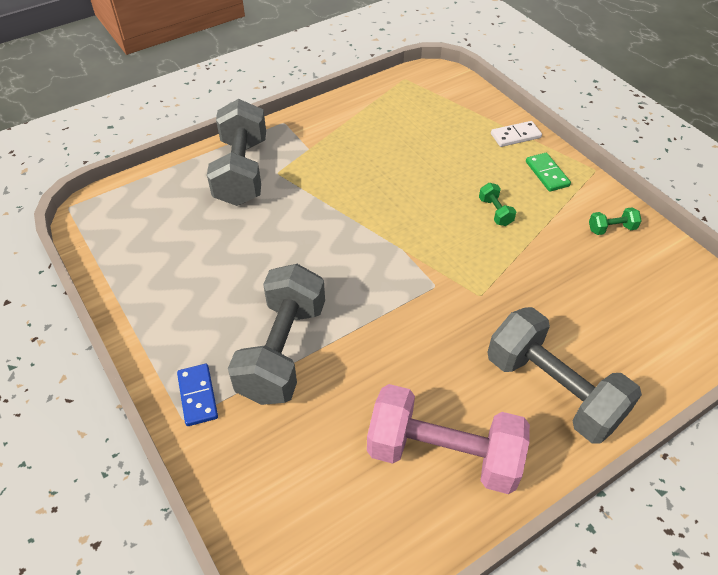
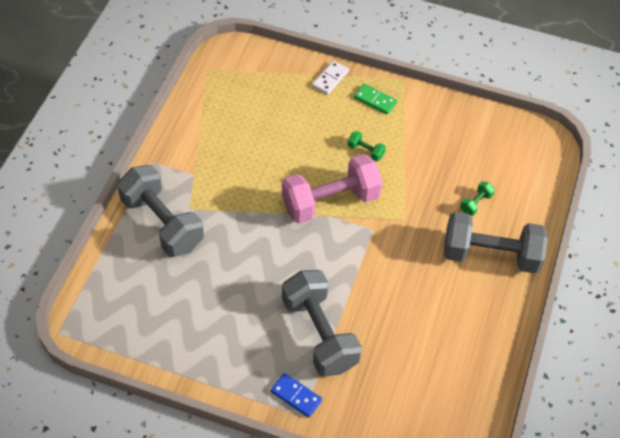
camera: 40 degrees left, 5 degrees up
(443, 454) = (463, 332): pink dumbbell -> pink dumbbell (330, 201)
(611, 229) = (445, 121): green dumbbell -> green dumbbell (475, 203)

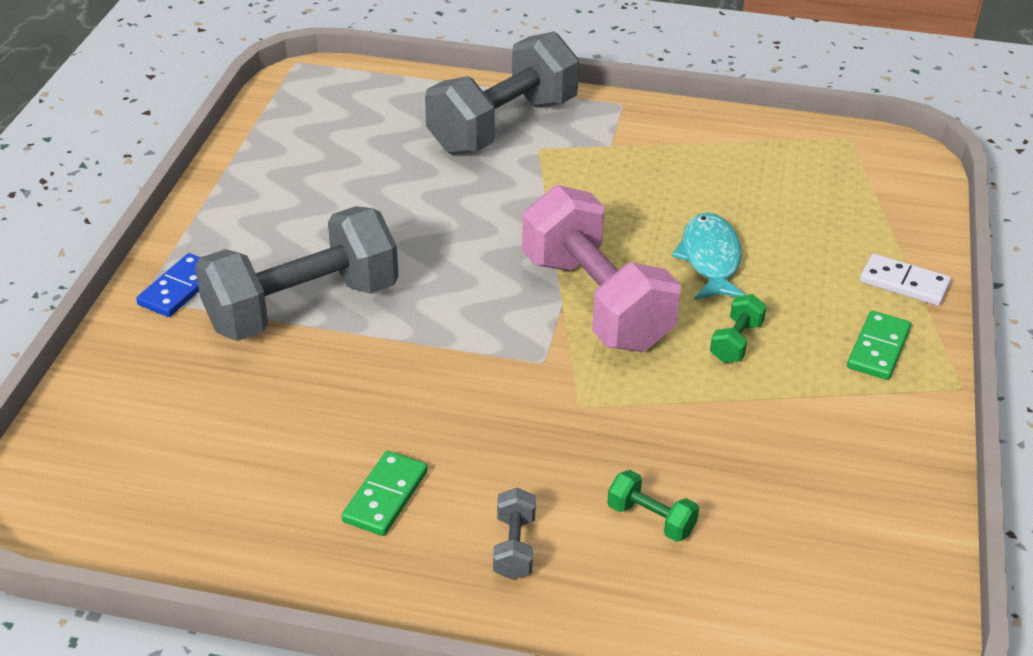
camera: 85 degrees right, 15 degrees down
(302, 149) = (710, 259): none -> turquoise fish
(459, 302) = (385, 496): none -> green domino
(490, 255) = (514, 547): grey dumbbell -> grey dumbbell, size x0.40

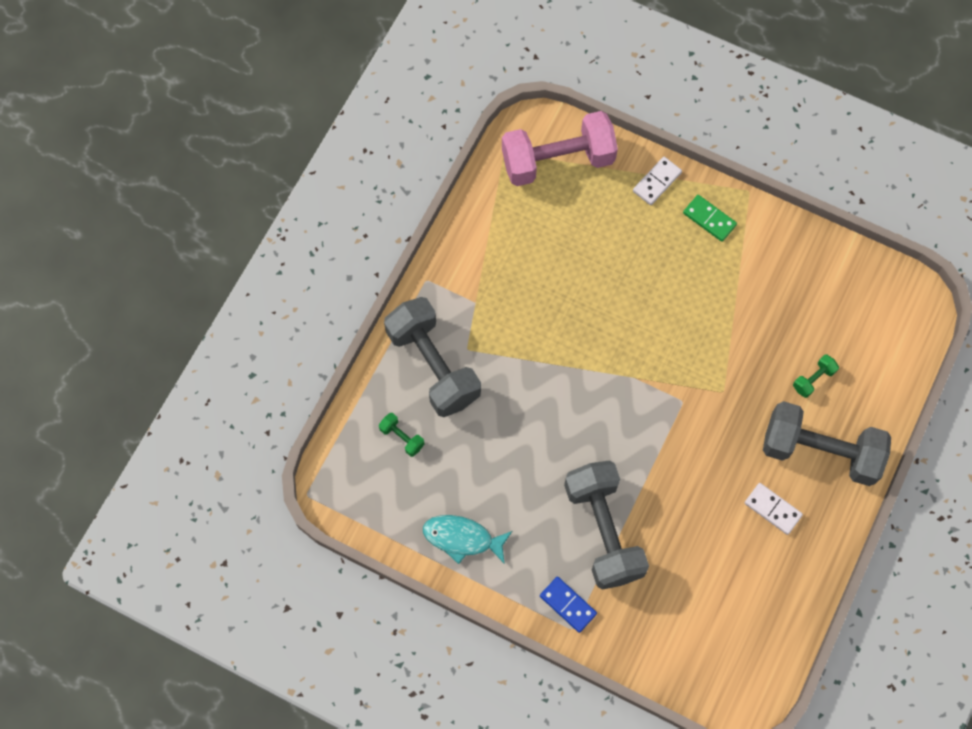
camera: 75 degrees left, 30 degrees up
(385, 496) = (772, 509): green domino -> white domino
(514, 547) = (820, 451): grey dumbbell -> grey dumbbell, size x2.50
(596, 302) = (636, 357): pink dumbbell -> pink dumbbell (557, 160)
(710, 259) = (610, 280): turquoise fish -> turquoise fish (462, 538)
(736, 342) = (688, 292): green dumbbell -> green dumbbell (402, 437)

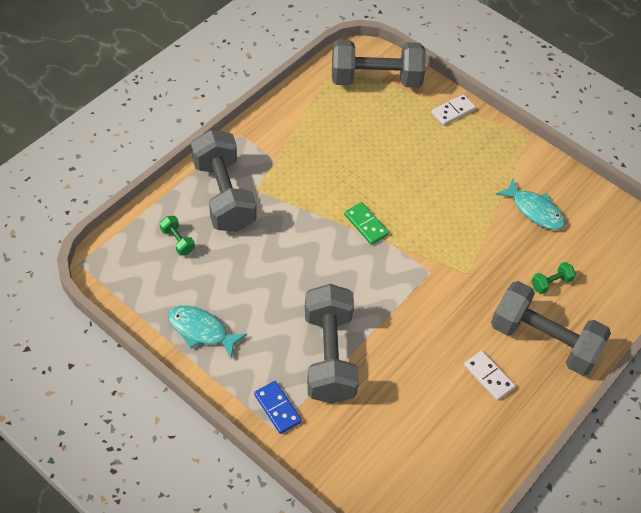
camera: 10 degrees right, 15 degrees down
(557, 160) = (375, 79): pink dumbbell -> grey dumbbell
(709, 219) = (489, 146): green domino -> green domino (366, 225)
(777, 291) = (534, 210): none -> turquoise fish

